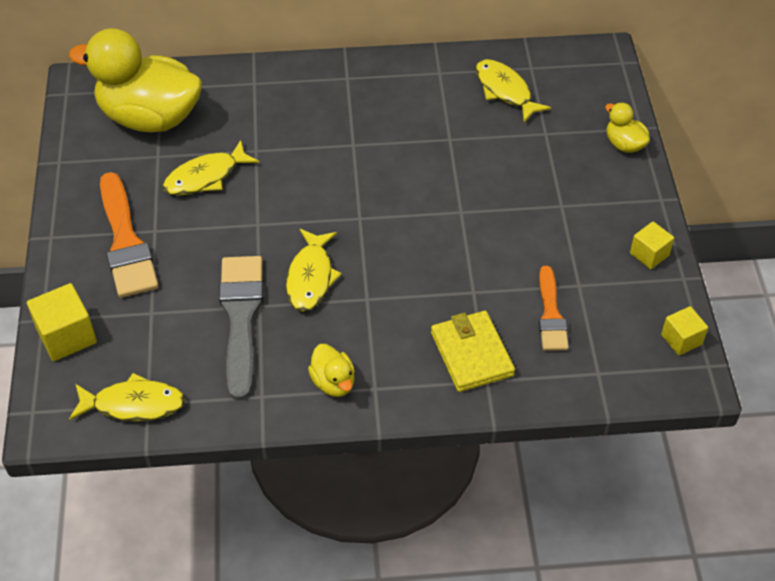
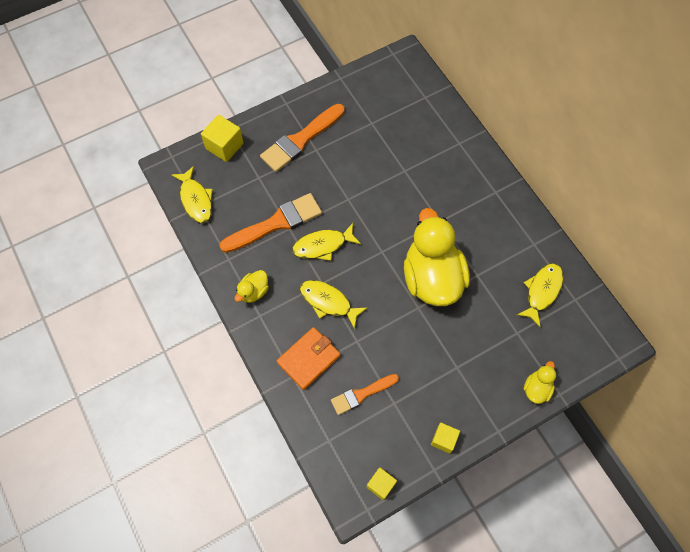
camera: 65 degrees right, 15 degrees up
(150, 117) = (398, 104): yellow duck -> yellow duck (432, 278)
(206, 177) = (369, 155): yellow fish -> yellow fish (328, 302)
(241, 318) = (276, 223): grey brush -> orange brush
(471, 354) = (308, 359): yellow wallet -> orange wallet

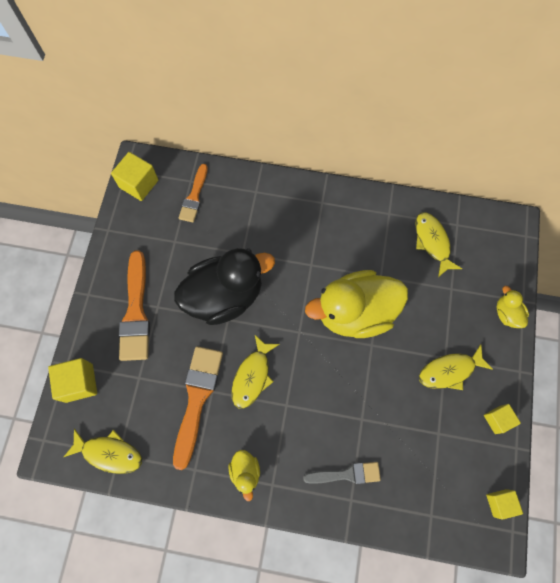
camera: 50 degrees left, 5 degrees up
(308, 359) = (346, 474): orange wallet -> grey brush
(328, 302) = (308, 414): yellow fish -> yellow fish (449, 371)
(361, 394) = (411, 454): orange brush -> orange brush (194, 197)
(362, 184) = (224, 296): none -> black duck
(391, 69) = (139, 184): none -> yellow cube
(432, 278) = (355, 312): yellow duck -> yellow duck turned 45 degrees counterclockwise

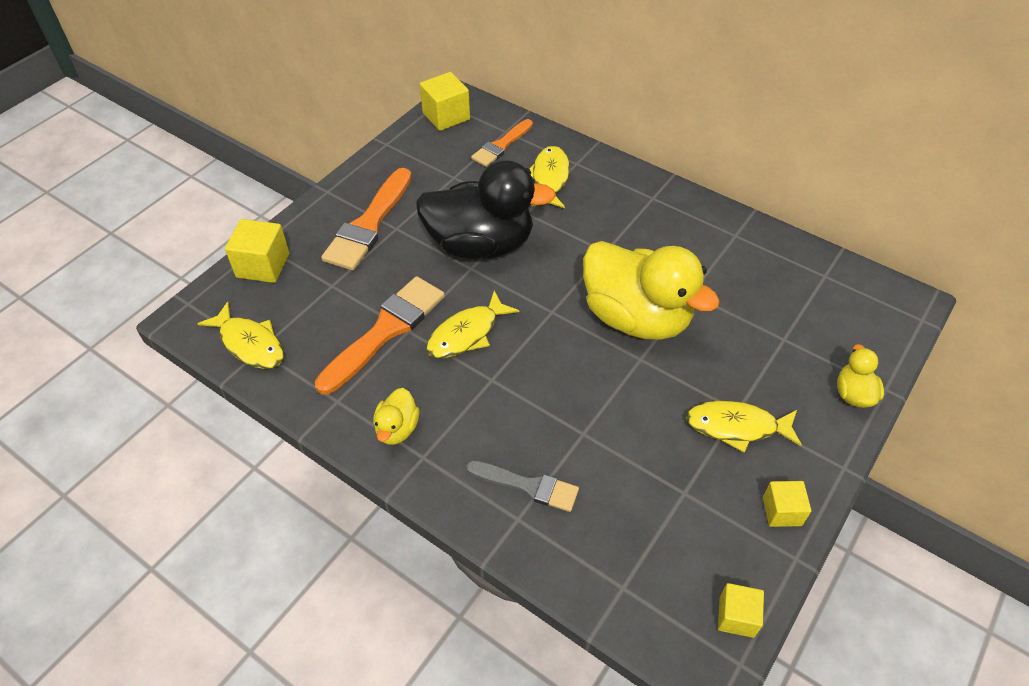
camera: 25 degrees right, 20 degrees down
(355, 312) = (636, 317): yellow duck -> yellow duck turned 150 degrees counterclockwise
(432, 242) = (780, 282): yellow fish -> yellow fish (550, 178)

